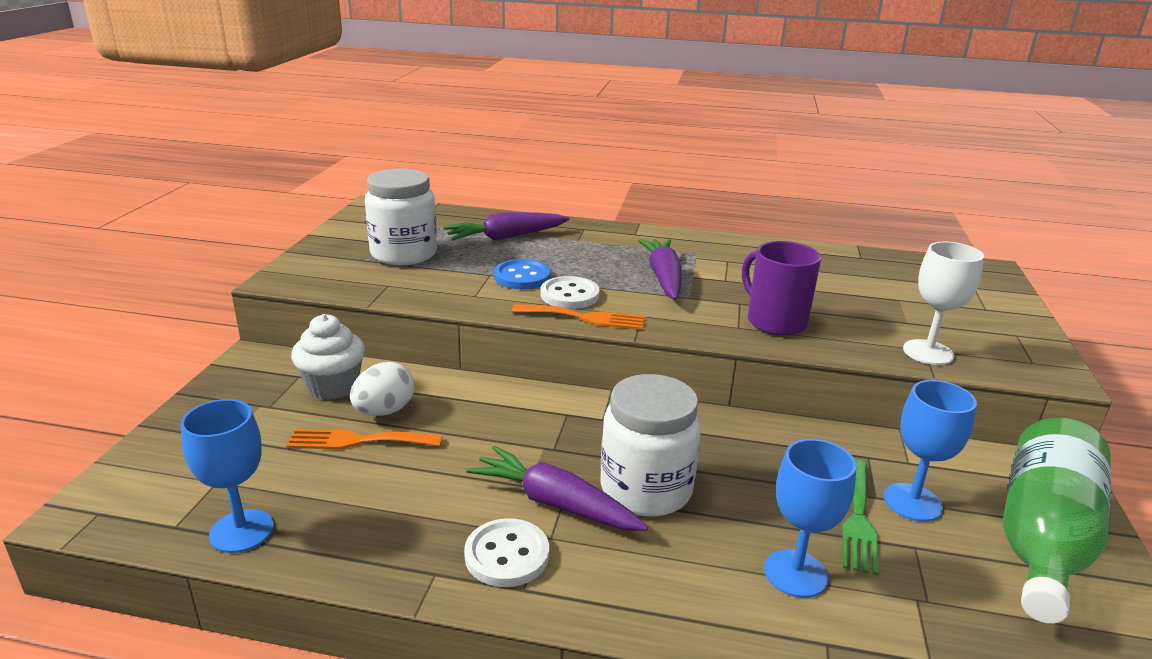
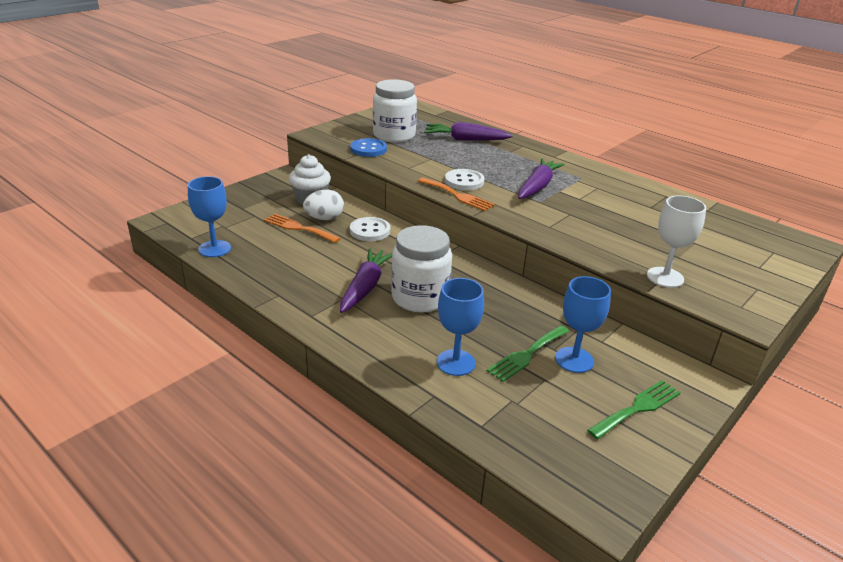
camera: 30 degrees right, 5 degrees up
(507, 555) = (318, 300): white button -> white button (370, 231)
(522, 277) = (448, 164): blue button -> blue button (368, 149)
(556, 503) = (365, 287): purple carrot -> purple carrot turned 45 degrees clockwise
(774, 322) = (578, 230): purple mug -> none
(1043, 539) = (637, 408): green bottle -> green fork

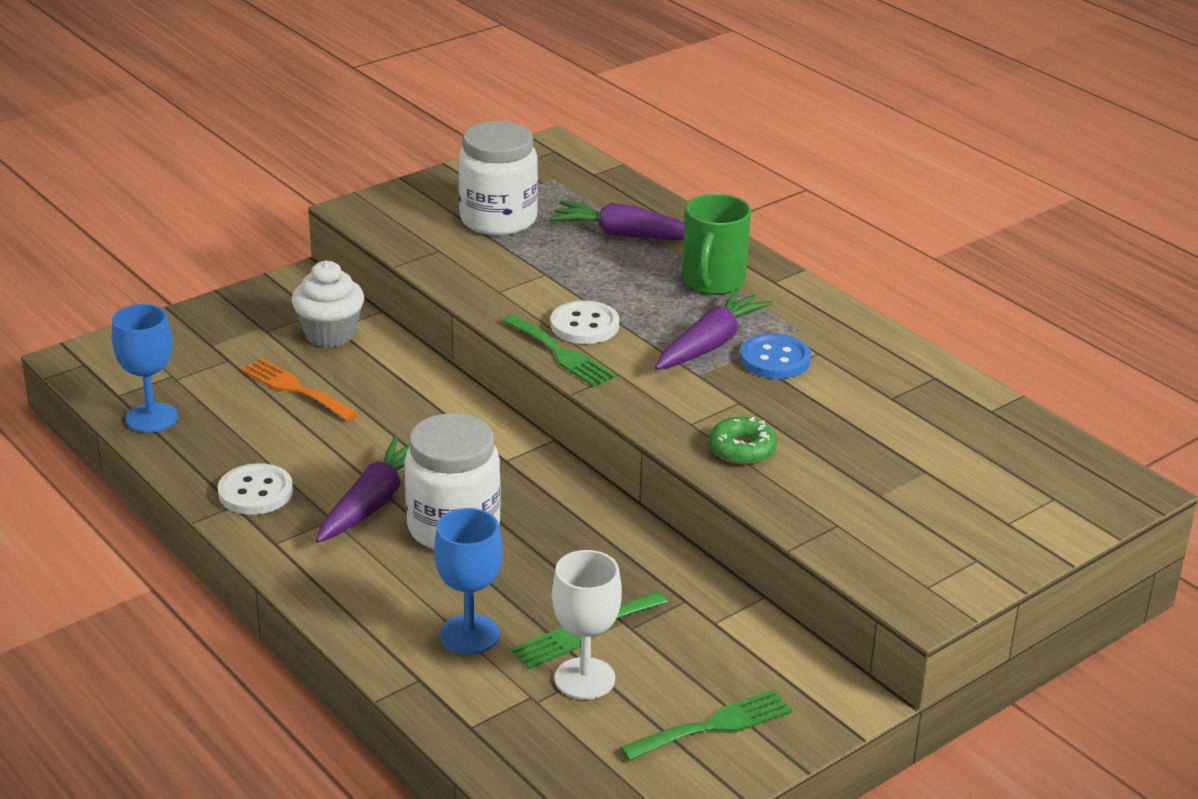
camera: 10 degrees right, 0 degrees up
(324, 218) = (343, 373): white egg -> none
(368, 149) = (441, 248): blue button -> blue button (775, 359)
(370, 231) = (412, 402): white button -> white button (255, 492)
(458, 195) = (561, 354): orange fork -> green fork
(522, 158) = (713, 282): none -> green mug
(574, 360) = (654, 647): blue goblet -> none
(586, 238) = (742, 449): none -> green donut
(665, 277) = (833, 528): white goblet -> white goblet (584, 679)

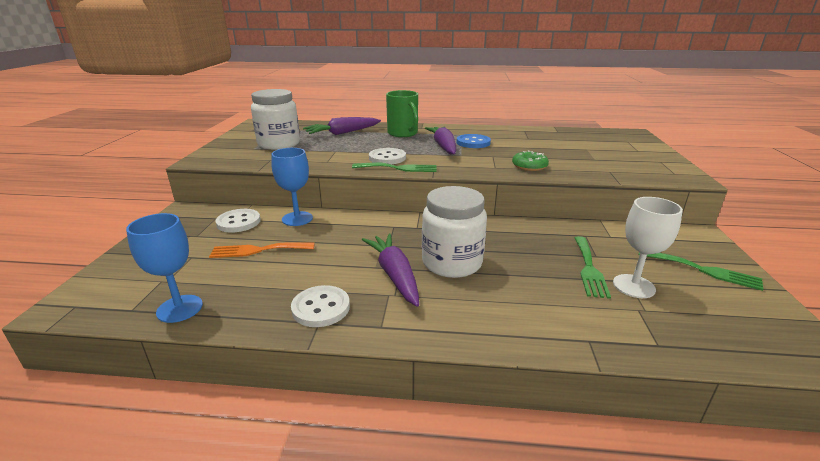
camera: 45 degrees left, 5 degrees down
(330, 334) = (238, 222): white cupcake -> white button
(469, 634) = (558, 302): blue goblet -> blue goblet (297, 219)
(714, 726) = (703, 270): green fork -> green fork turned 105 degrees clockwise

